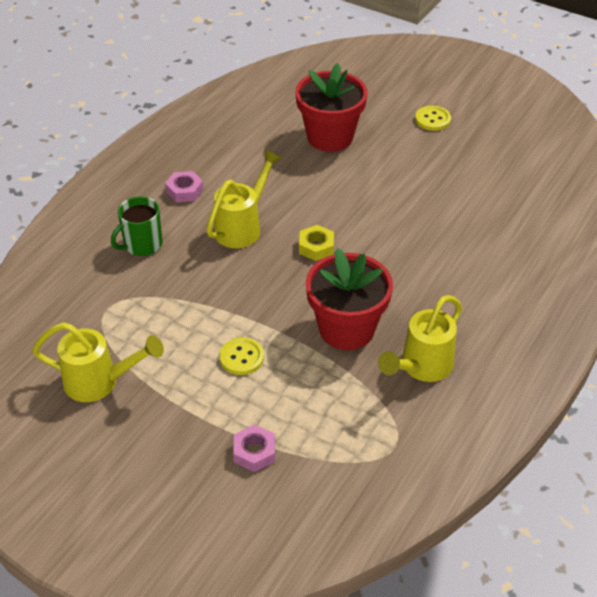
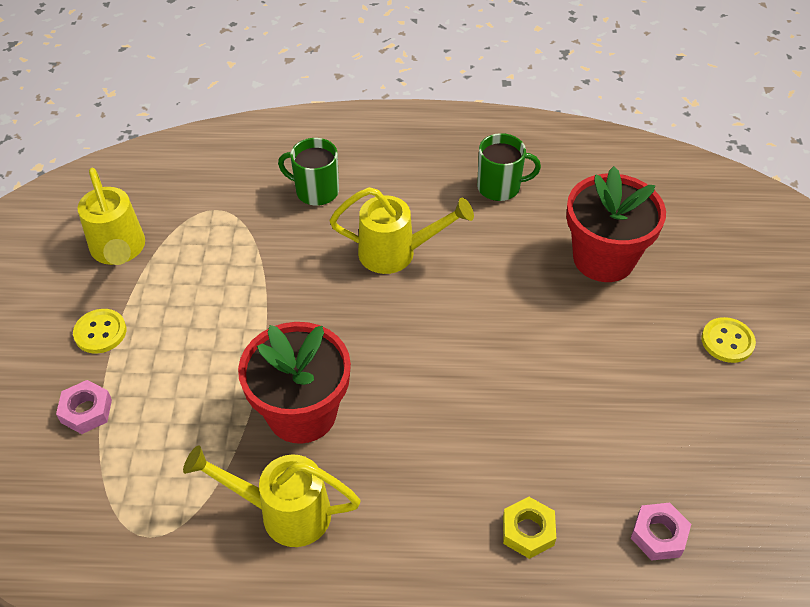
camera: 60 degrees right, 5 degrees up
(184, 191) = (416, 184): pink nut -> pink nut (658, 535)
(226, 153) = (500, 187): none -> green mug
(241, 357) = (208, 341): yellow button -> yellow button (100, 332)
(316, 247) = (411, 328): yellow nut -> yellow nut (528, 531)

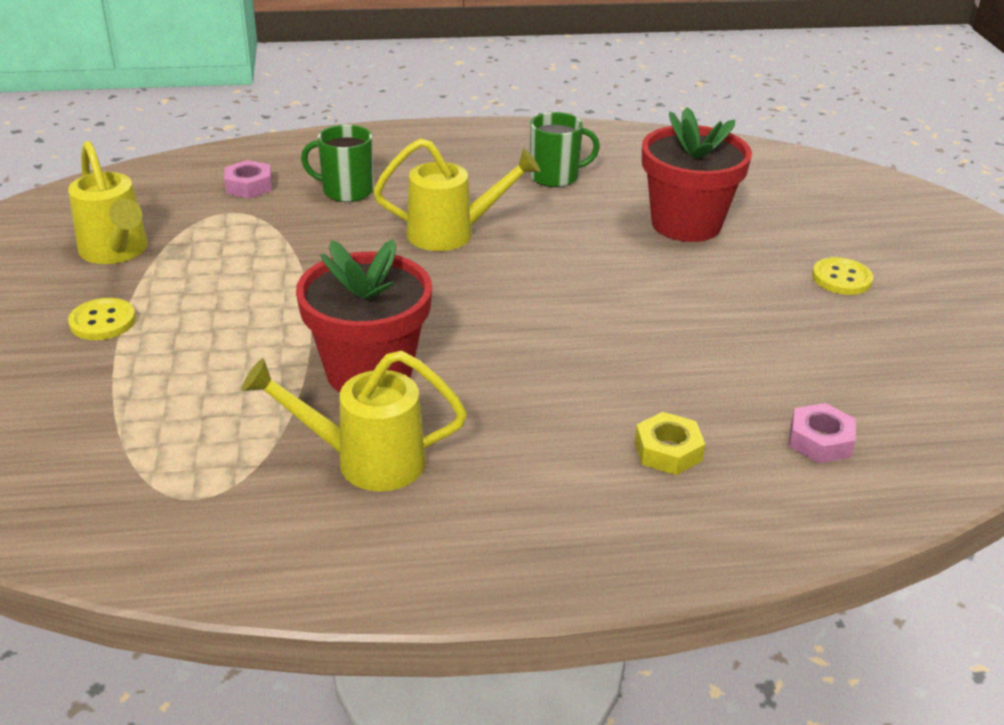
camera: 10 degrees left, 15 degrees down
(86, 411) = (94, 391): pink nut -> pink nut (249, 186)

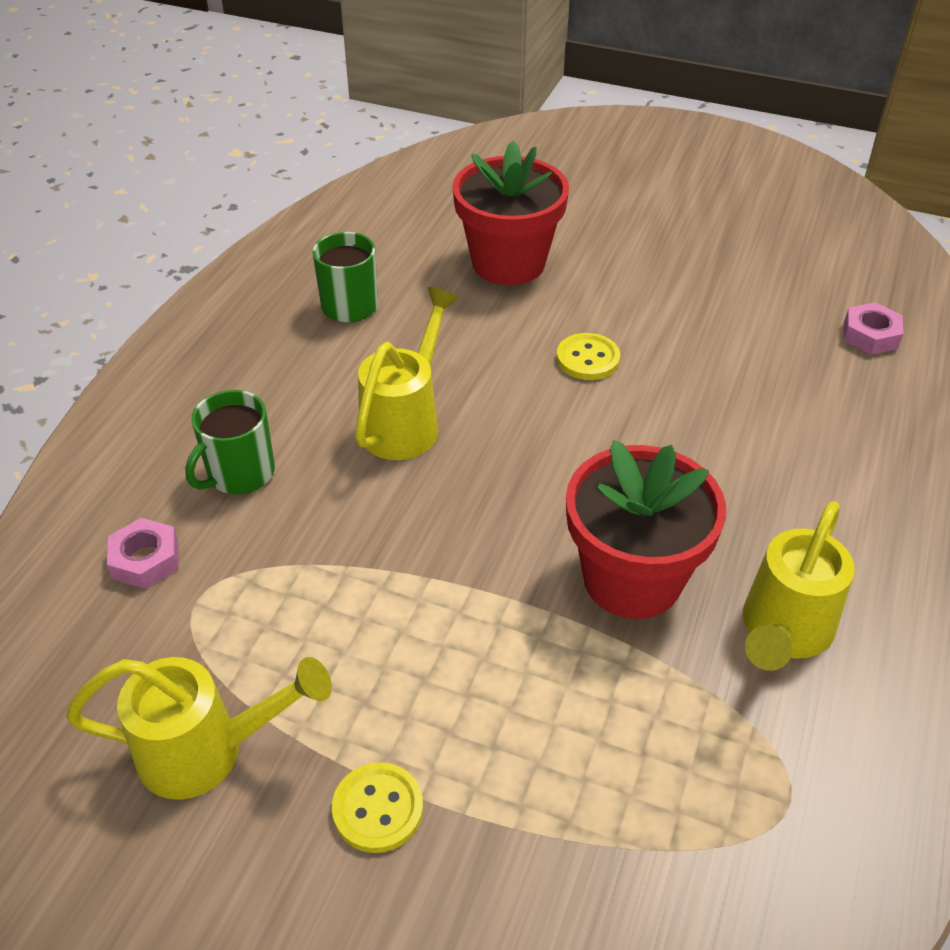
camera: 60 degrees left, 10 degrees up
(668, 451) = (849, 423): yellow nut -> none
(841, 278) = (656, 221): yellow button -> yellow button (588, 359)

